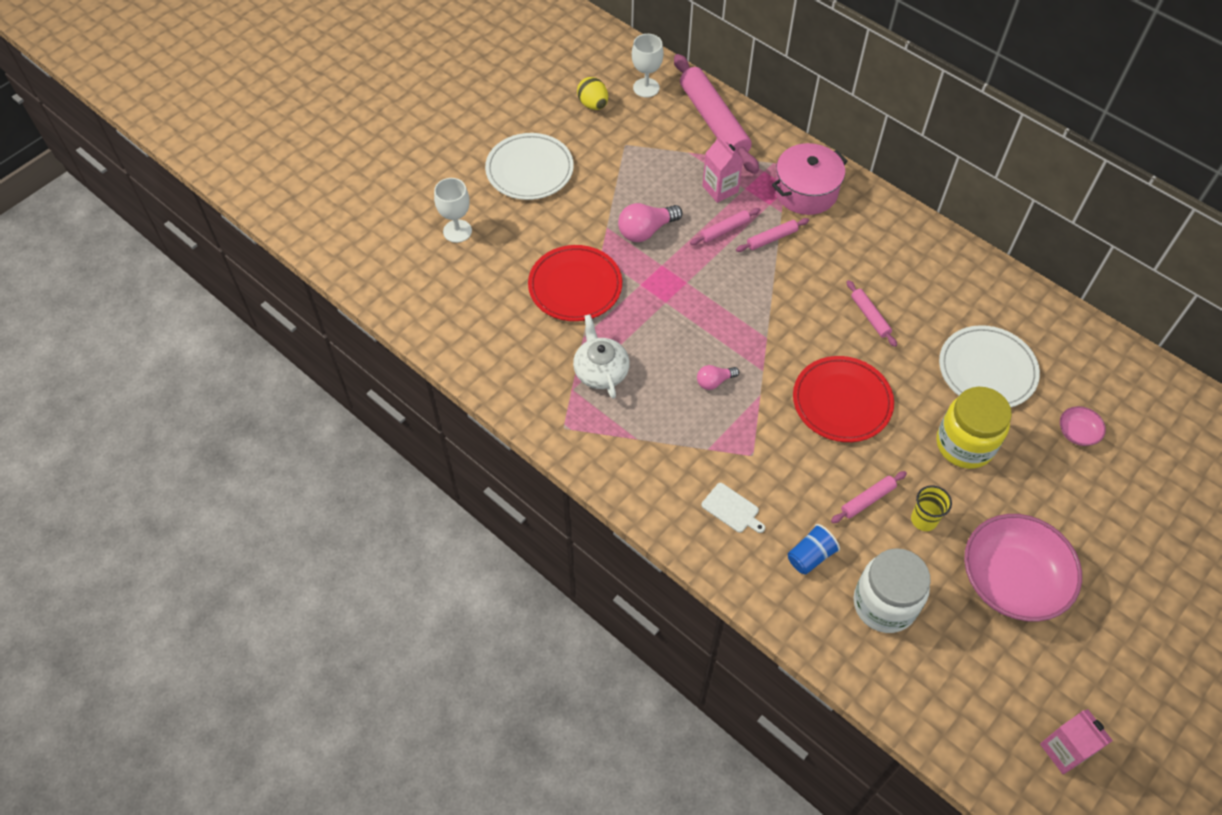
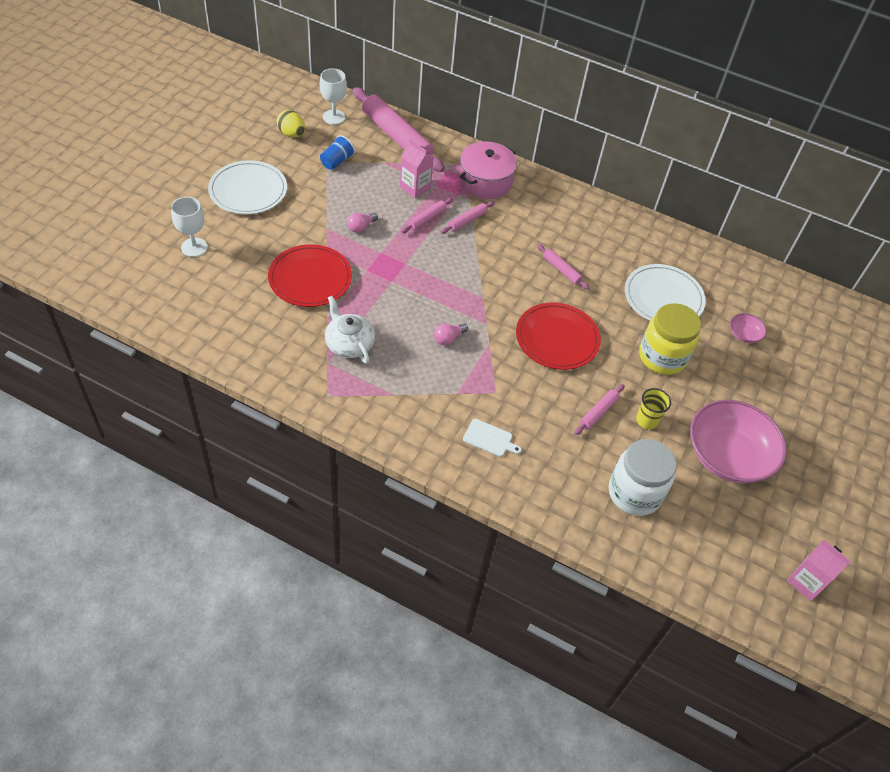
camera: 20 degrees left, 5 degrees down
(646, 231) = (361, 227): pink light bulb -> pink light bulb, size x0.60
(810, 556) = (564, 465): blue cup -> blue cup (336, 161)

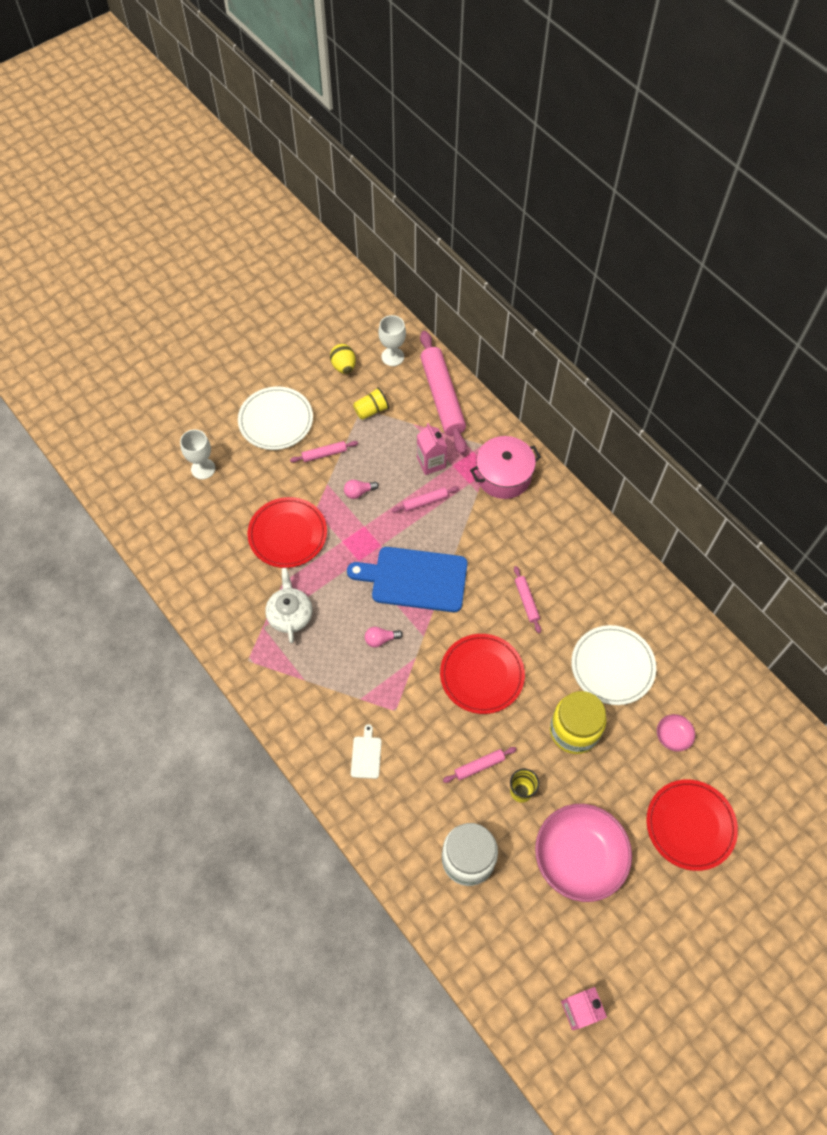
camera: 30 degrees right, 10 degrees up
(336, 161) = (371, 410): blue cup -> yellow cup
(452, 281) = (414, 579): none -> blue cutting board
(467, 220) = (463, 516): pink rolling pin -> pink rolling pin (324, 454)
(489, 438) = (366, 755): white cutting board -> white cutting board turned 135 degrees counterclockwise
(800, 397) = (690, 825): none -> red plate

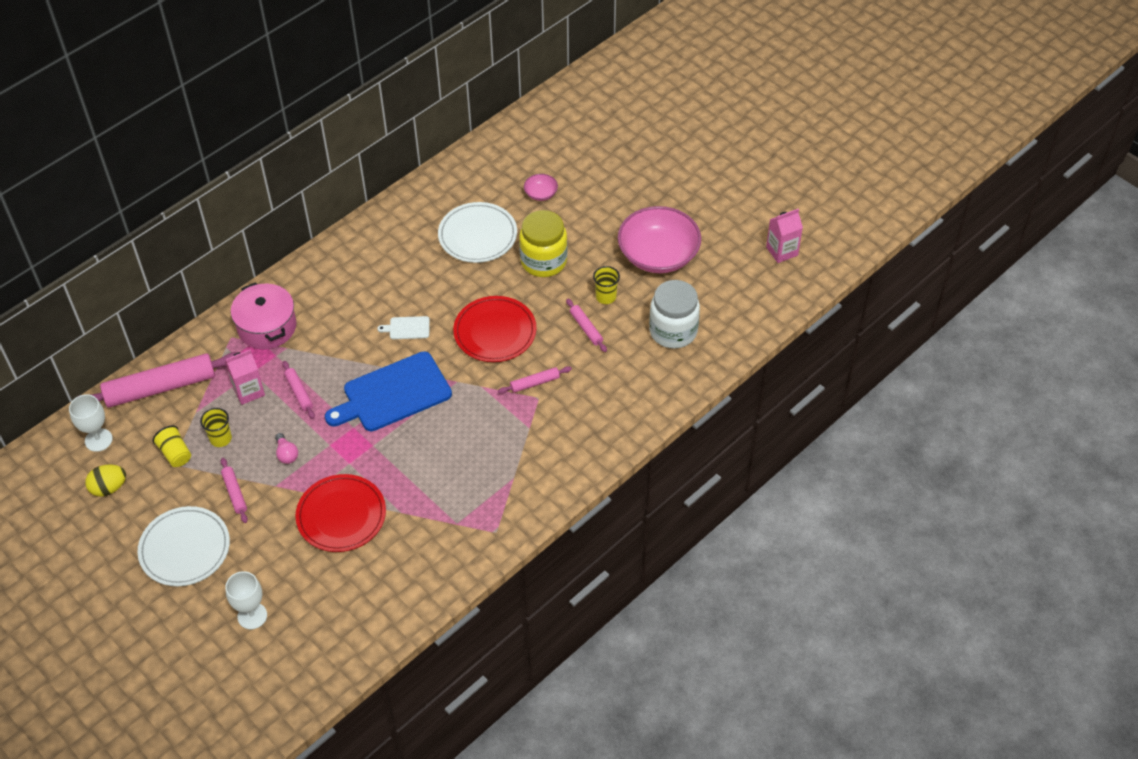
camera: 95 degrees left, 10 degrees down
(290, 614) = (440, 500): white teapot -> none
(366, 755) = (586, 417): white cutting board -> white cutting board (407, 328)
(380, 639) = (463, 417): pink light bulb -> none
(382, 442) = (220, 438): none -> yellow cup
(414, 579) = (393, 394): blue cutting board -> blue cutting board turned 60 degrees clockwise
(526, 601) = (413, 301): pink rolling pin -> pink rolling pin (535, 383)
(690, 825) = (619, 183): red plate -> none

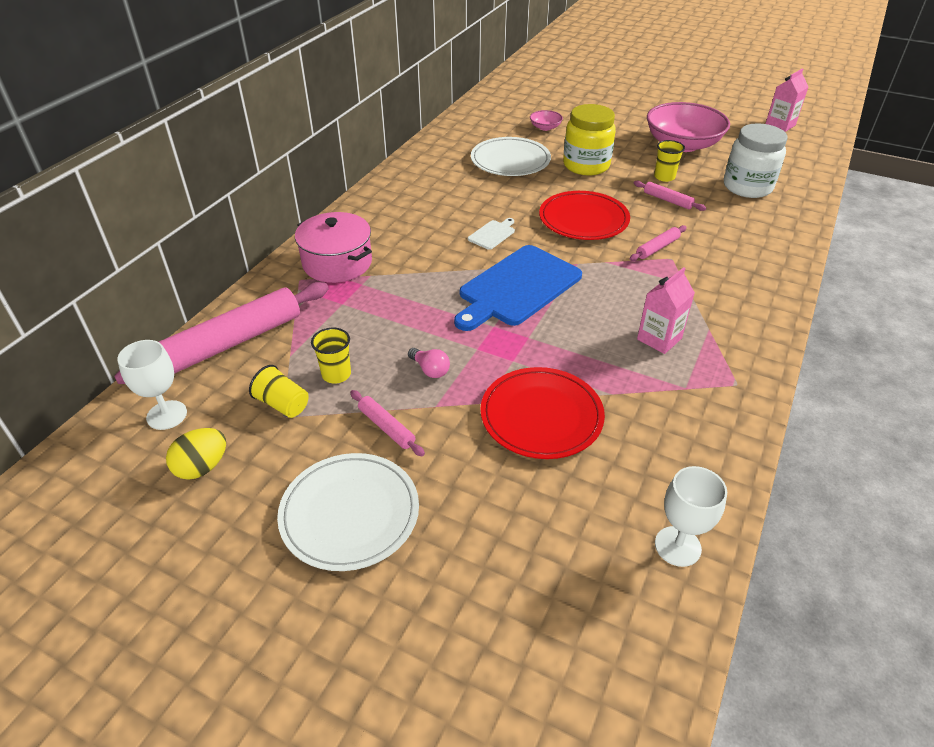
camera: 20 degrees left, 10 degrees down
(249, 391) = (347, 321): pink carton -> pink carton (659, 339)
(252, 616) = (500, 576): white goblet -> white goblet (677, 546)
(299, 392) = (409, 309): pink rolling pin -> none
(407, 328) = (492, 234): white cutting board -> white cutting board turned 150 degrees clockwise

